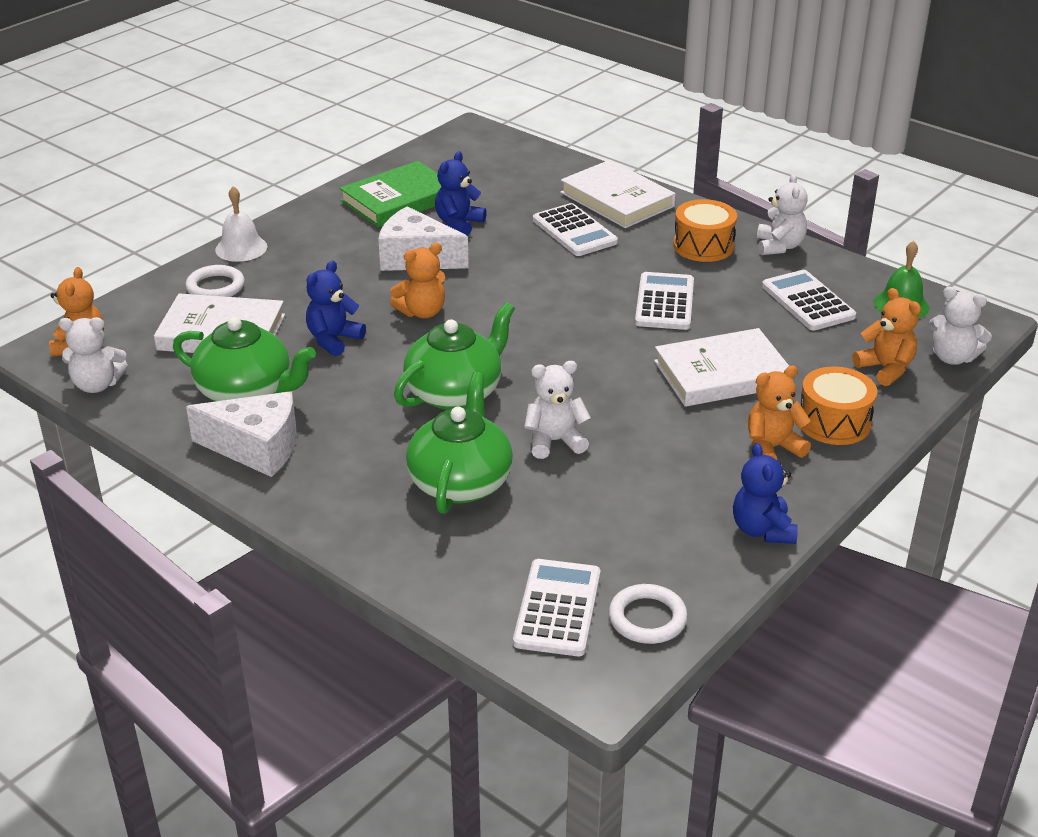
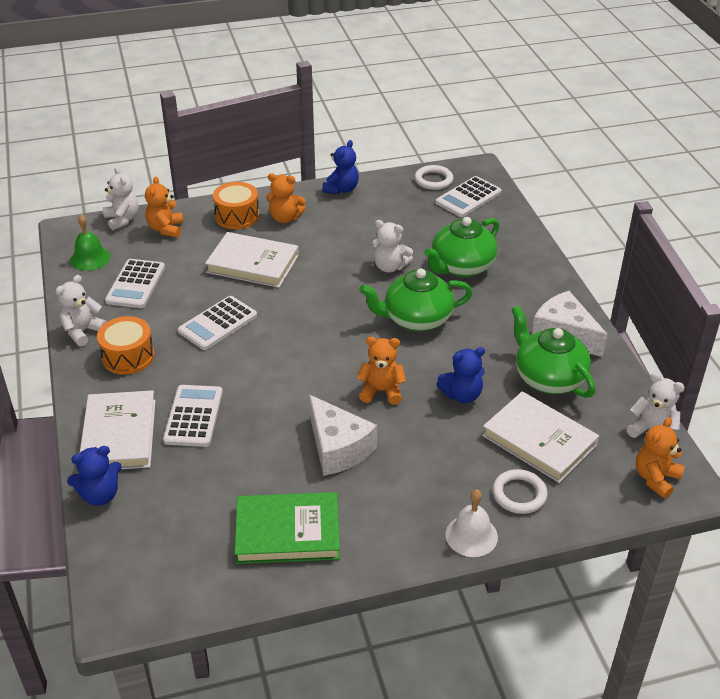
camera: 145 degrees left, 5 degrees up
(459, 224) = (269, 471): blue teddy bear -> blue teddy bear (100, 495)

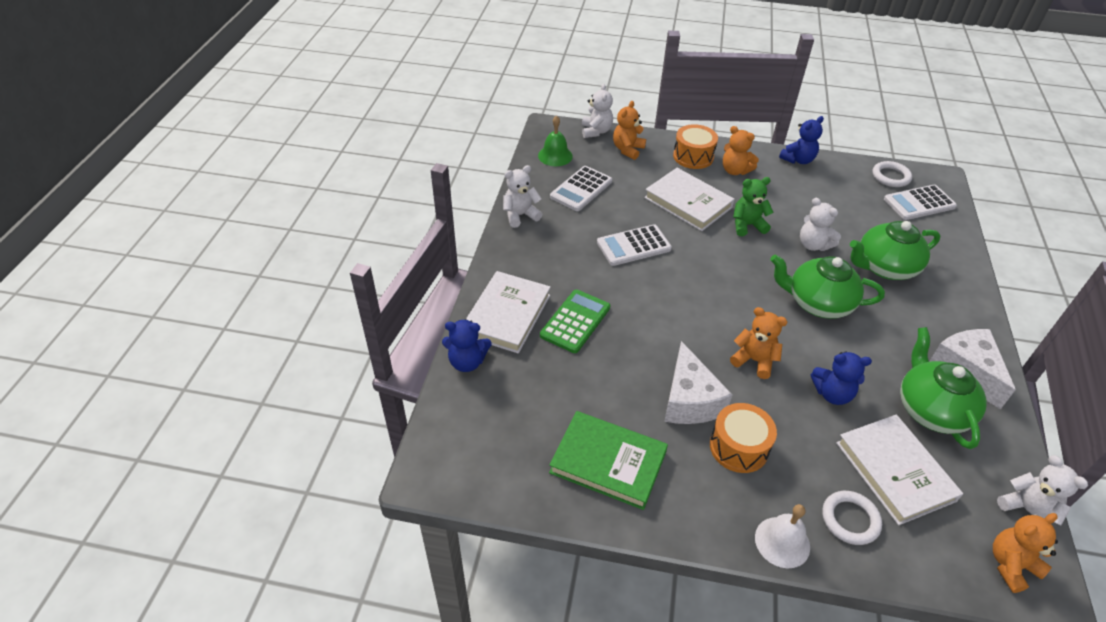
camera: 25 degrees right, 5 degrees up
(128, 356) = (546, 249): orange drum -> orange drum (738, 447)
(193, 416) = (575, 321): white calculator -> green calculator
(320, 268) = (747, 225): none -> green teddy bear

